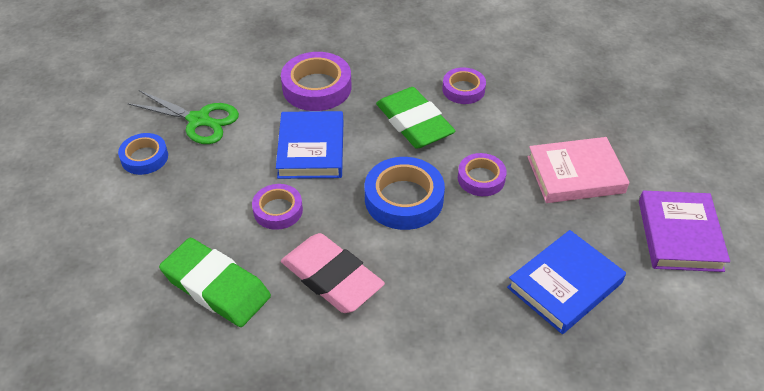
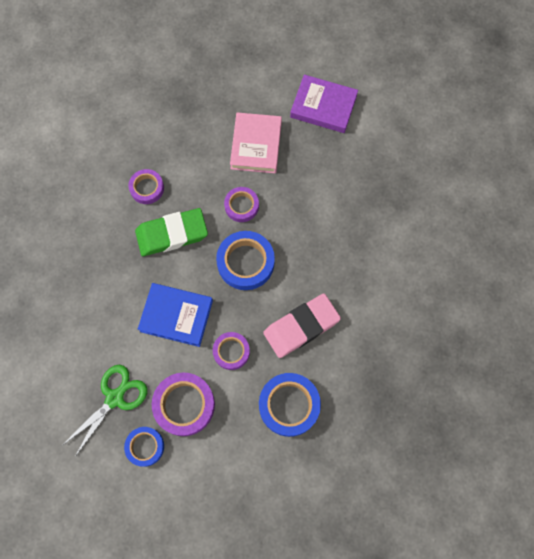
camera: 75 degrees left, 25 degrees up
(216, 286) = (289, 405): green eraser -> blue tape
(317, 87) = (106, 297): purple tape -> purple tape (184, 405)
(565, 285) = (343, 187): blue book -> none

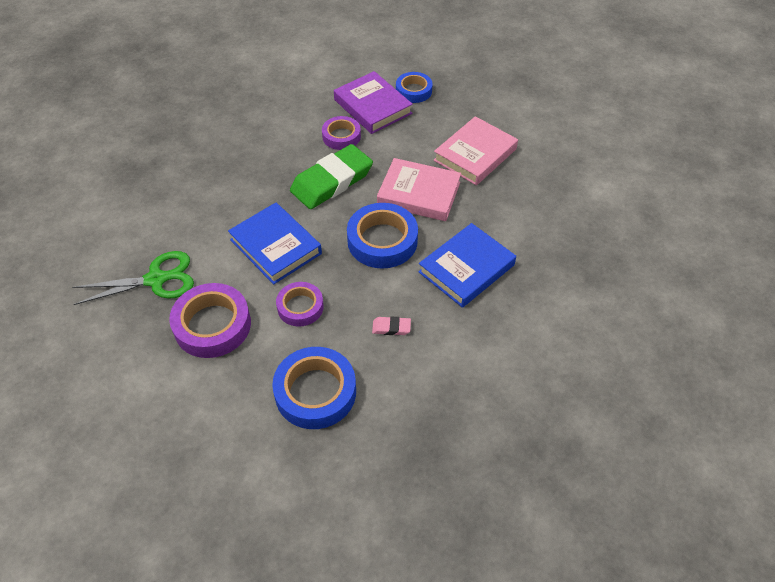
camera: 35 degrees right, 20 degrees down
(145, 446) = (142, 337): blue tape -> blue tape (413, 91)
(172, 234) = (332, 181): green eraser -> green eraser turned 60 degrees counterclockwise
(241, 206) = (419, 194): purple tape -> pink book
(301, 327) = (391, 328): pink eraser -> pink eraser, size x0.40
(317, 249) = (466, 268): none -> blue book
(323, 106) = (571, 157): purple book -> purple book (372, 106)

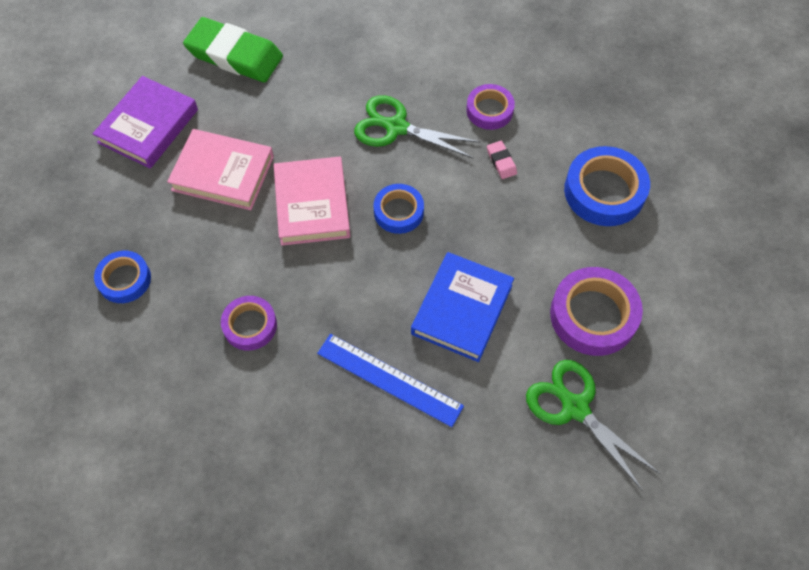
camera: 115 degrees left, 10 degrees up
(254, 190) = (389, 379): none -> blue ruler
(300, 307) = (524, 247): purple tape -> purple tape (489, 110)
(332, 181) = (334, 300): green eraser -> green eraser (234, 55)
(372, 106) = (176, 314): purple book -> purple book (148, 126)
(382, 241) = (398, 212): blue tape -> blue tape, size x0.62
(466, 268) = (396, 127): blue book -> green scissors

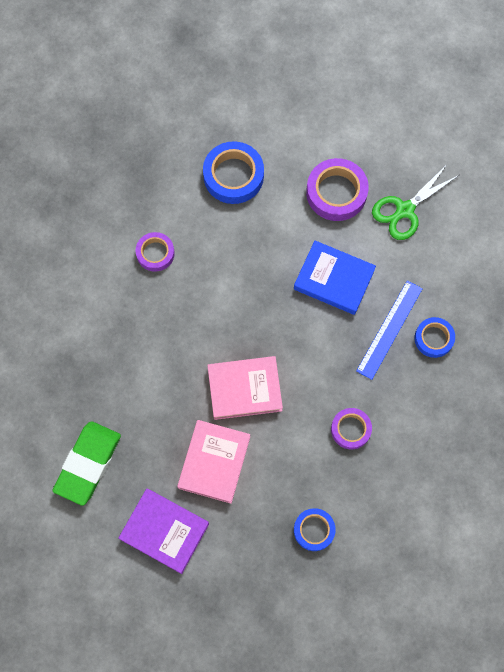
camera: 90 degrees left, 10 degrees up
(396, 127) = (171, 325): green scissors -> none
(398, 212) = (251, 323): blue tape -> blue tape (433, 338)
(501, 161) = (205, 247): pink eraser -> none

